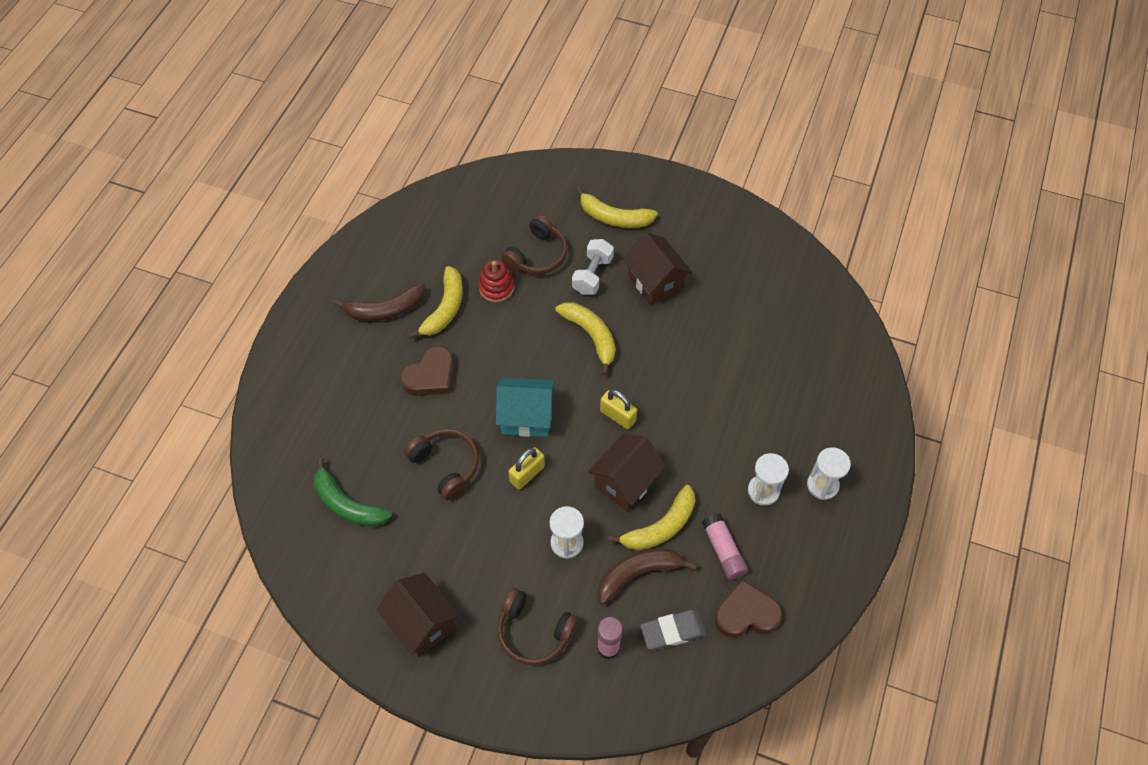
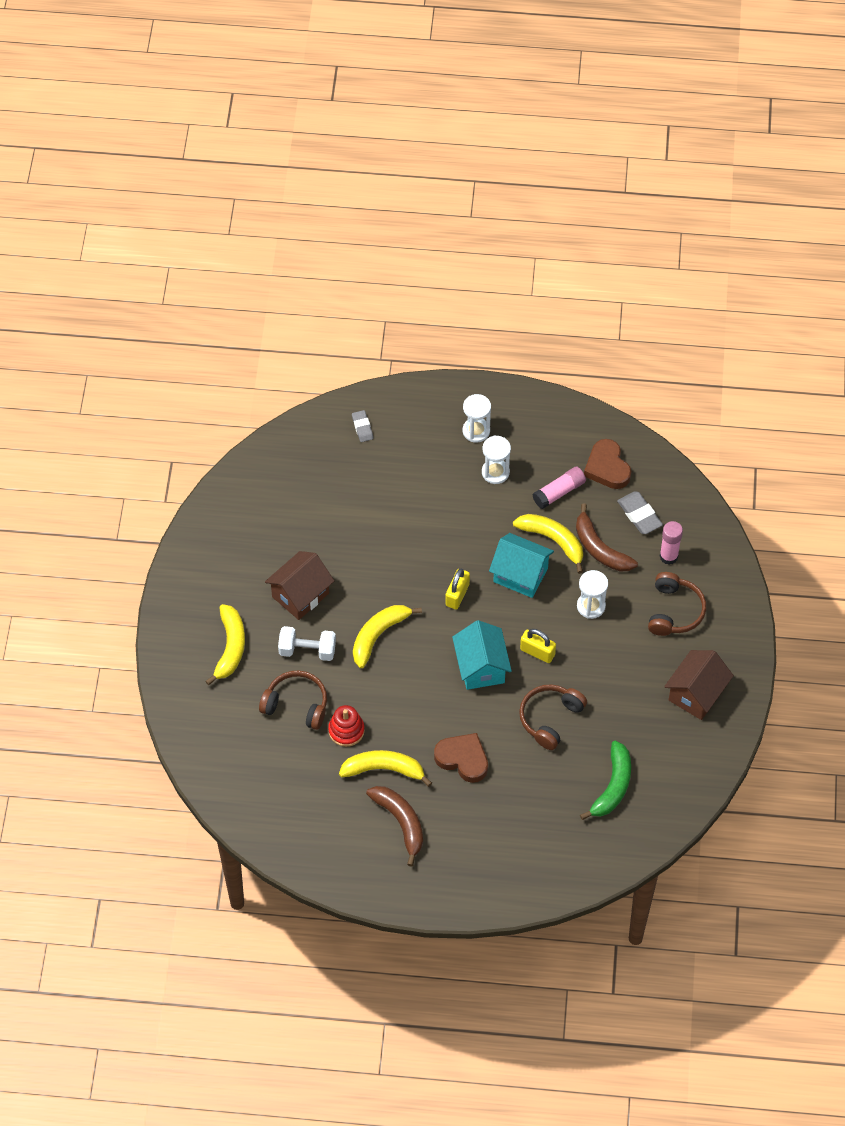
camera: 105 degrees left, 0 degrees up
(625, 482) = (520, 575): brown house -> turquoise house
(845, 376) = (362, 427): none -> grey eraser

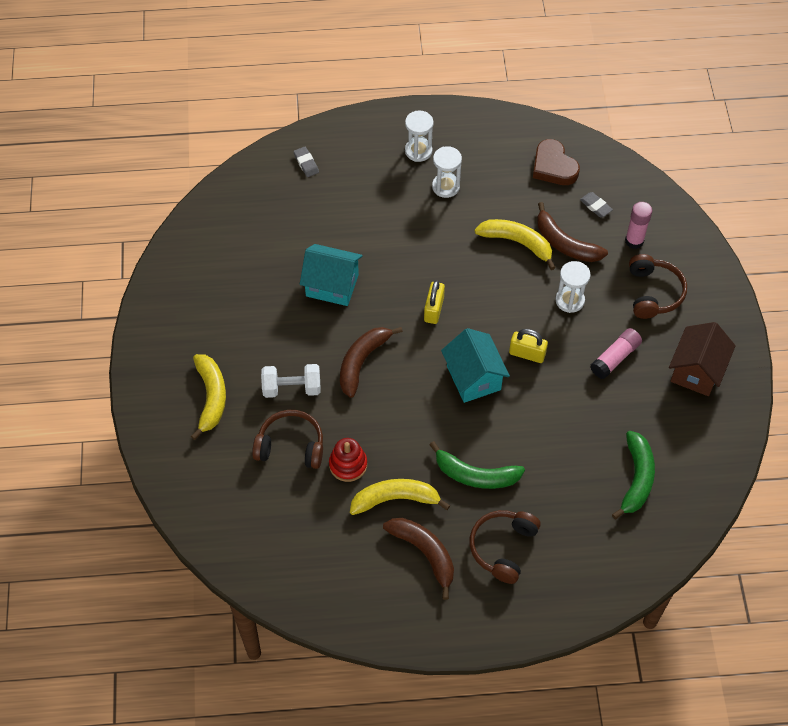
camera: 10 degrees left, 0 degrees up
(300, 595) = (274, 333): brown house -> none
(378, 635) = (362, 362): yellow banana -> brown banana
(463, 759) = (475, 475): brown heart -> green banana
(520, 575) = (492, 280): turquoise house -> turquoise house (332, 285)
(550, 718) = (555, 419): brown headphones -> brown headphones (503, 547)
(559, 492) = (512, 196): pink glue stick -> pink glue stick (615, 358)
(639, 515) = (595, 206): grey eraser -> grey eraser, size x0.64

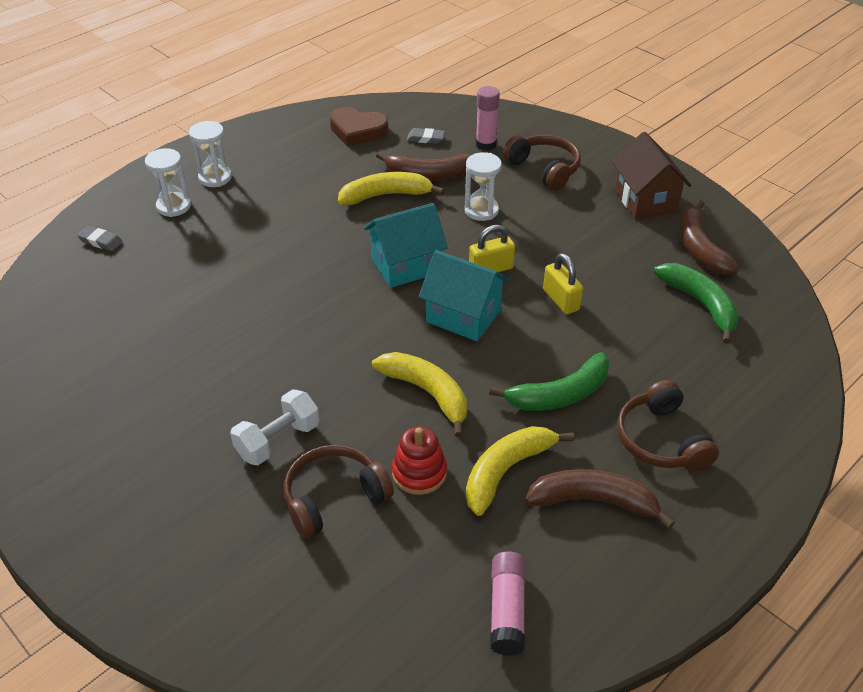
camera: 40 degrees left, 15 degrees down
(211, 397) = (184, 511): yellow banana -> yellow banana (427, 393)
(332, 285) = (231, 323): turquoise house -> turquoise house (406, 266)
(362, 362) = (334, 369): brown banana -> brown banana (699, 248)
(434, 309) = (362, 285): yellow padlock -> yellow padlock (561, 300)
(446, 186) = (271, 190): white hourglass -> white hourglass (173, 206)
(615, 358) = (570, 229): pink glue stick -> pink glue stick (507, 610)

